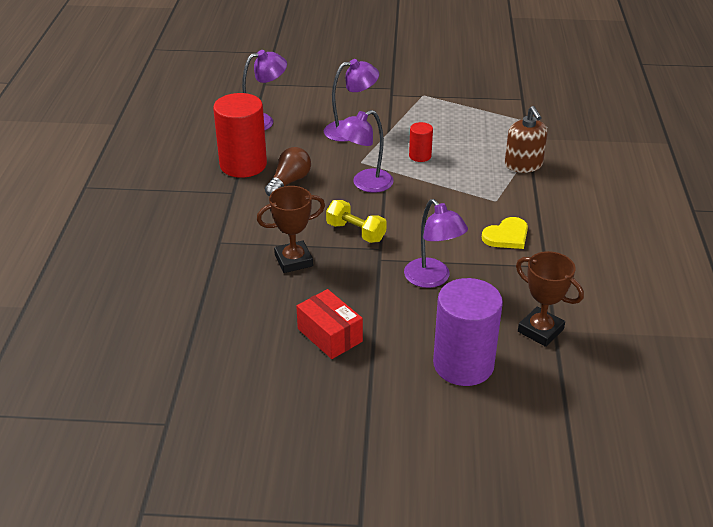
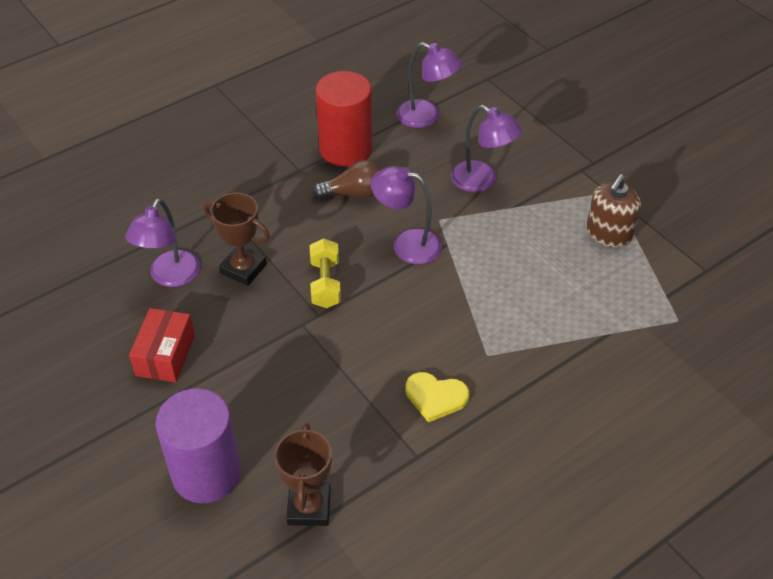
camera: 50 degrees right, 10 degrees up
(420, 156) = (498, 254): red cylinder -> none
(432, 279) = (310, 379): purple lamp -> purple lamp (170, 277)
(523, 165) = (578, 341): brown soap dispenser -> brown soap dispenser (608, 233)

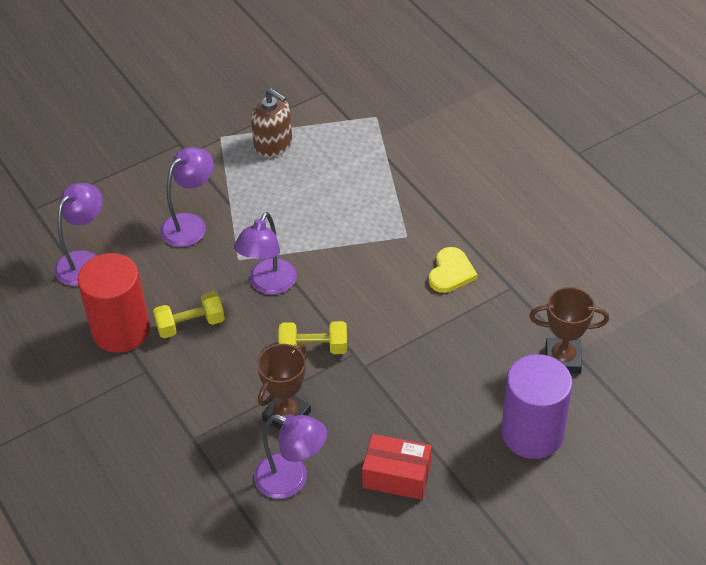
camera: 85 degrees left, 0 degrees up
(353, 193) = (190, 324): brown light bulb -> yellow dumbbell

